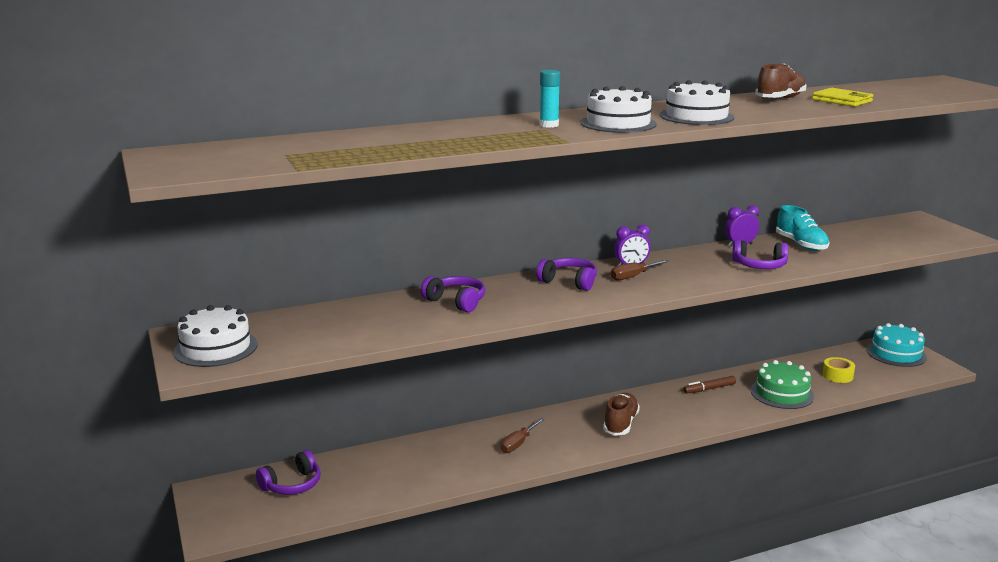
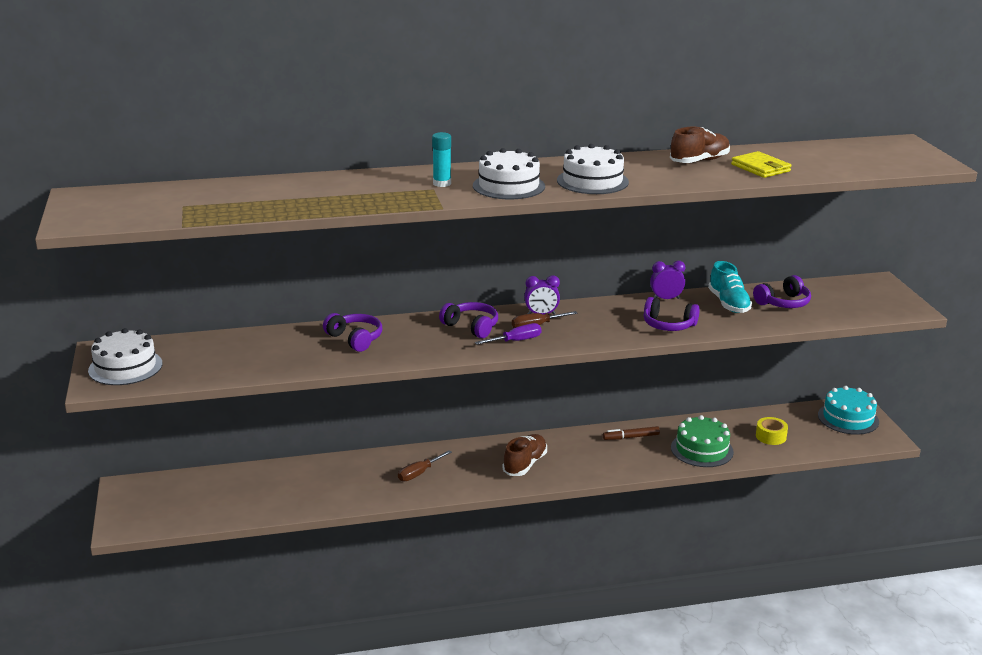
camera: 10 degrees right, 5 degrees up
(292, 484) = (201, 490): purple headphones -> purple headphones (783, 303)
(622, 290) = (516, 341): none -> purple screwdriver

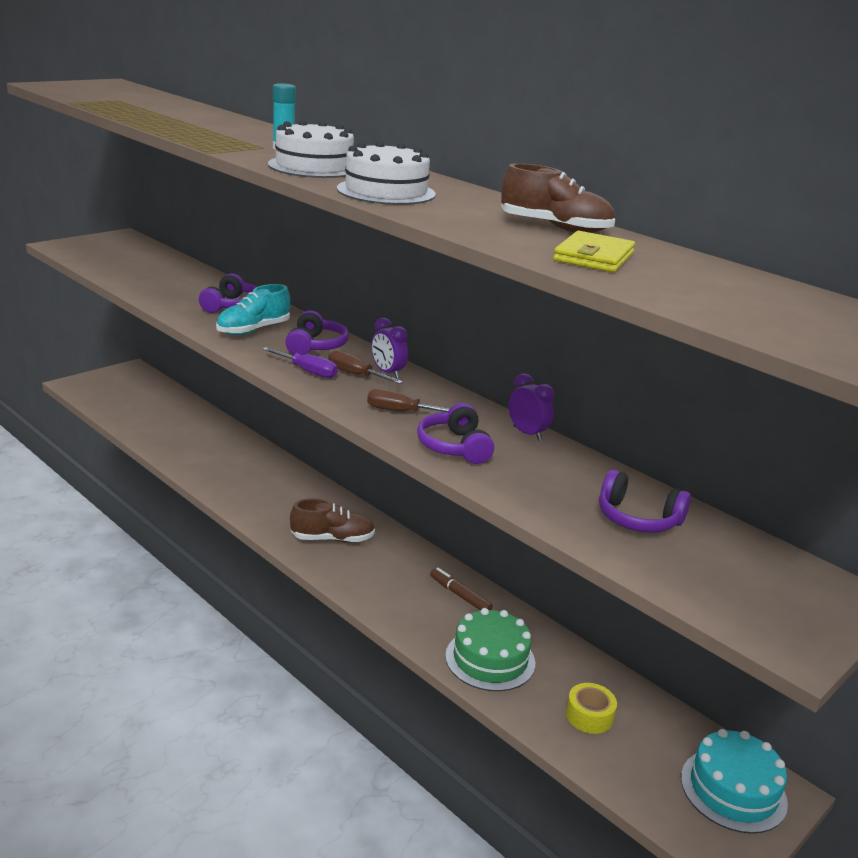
camera: 55 degrees right, 0 degrees up
(125, 367) = (99, 247): white cake -> none
(419, 473) = (260, 484): brown screwdriver -> brown screwdriver (401, 412)
(728, 304) = (574, 477): turquoise shoe -> turquoise shoe (253, 330)

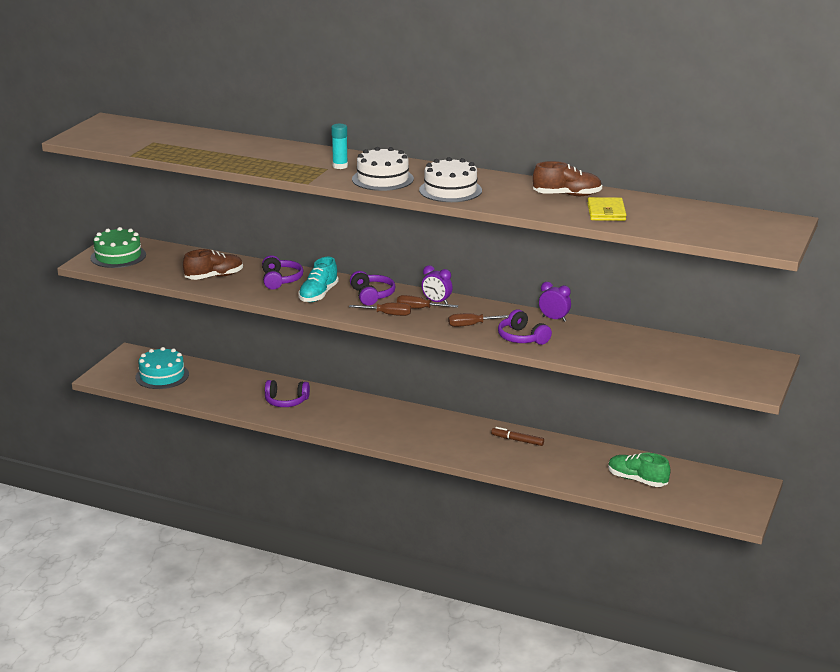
camera: 20 degrees left, 0 degrees up
(307, 371) = (387, 314): purple screwdriver -> brown screwdriver
(332, 539) = (408, 430): brown shoe -> brown shoe (214, 277)
(490, 659) = (562, 469): green cake -> green cake (118, 256)
(589, 716) = (637, 480): yellow tape -> green shoe
(637, 518) = (649, 350): purple headphones -> purple headphones (286, 401)
(733, 790) = (731, 491): turquoise cake -> turquoise cake (162, 376)

